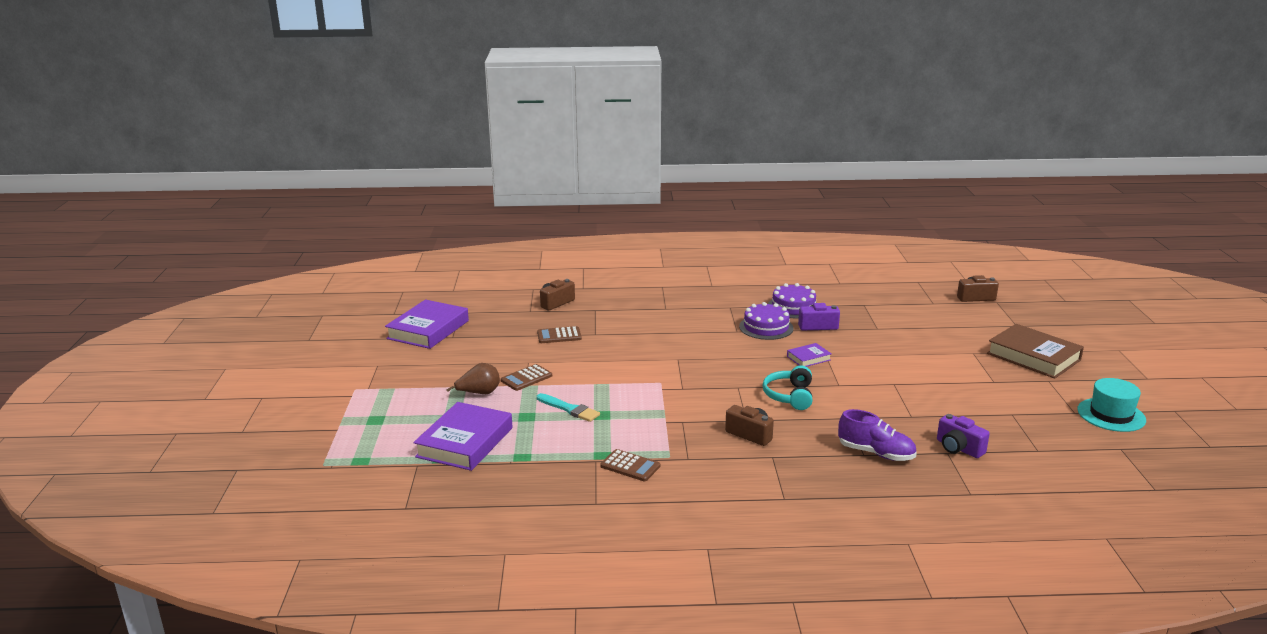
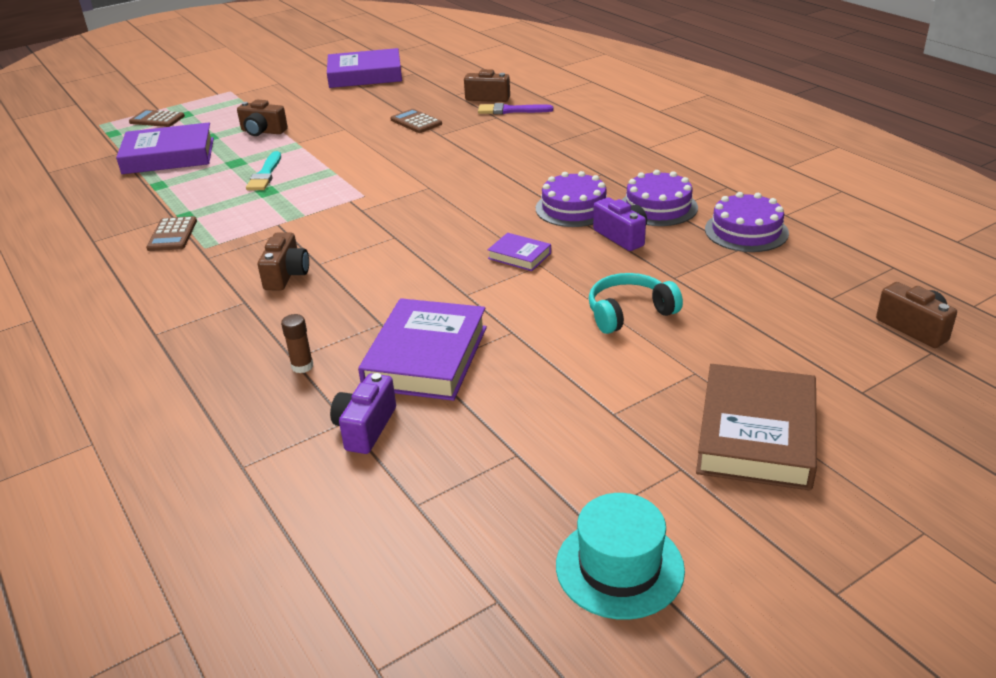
camera: 60 degrees right, 10 degrees up
(479, 393) = (263, 131): brown pear -> brown camera
(526, 378) = (311, 138): brown calculator -> brown calculator (157, 119)
(591, 303) = (511, 110): none -> purple brush
(789, 396) = (403, 272): turquoise headphones -> turquoise headphones (629, 313)
(847, 297) = (746, 231): none -> purple cake
(876, 453) = (302, 366): purple shoe -> brown glue stick
(899, 414) = (426, 357): none -> purple book

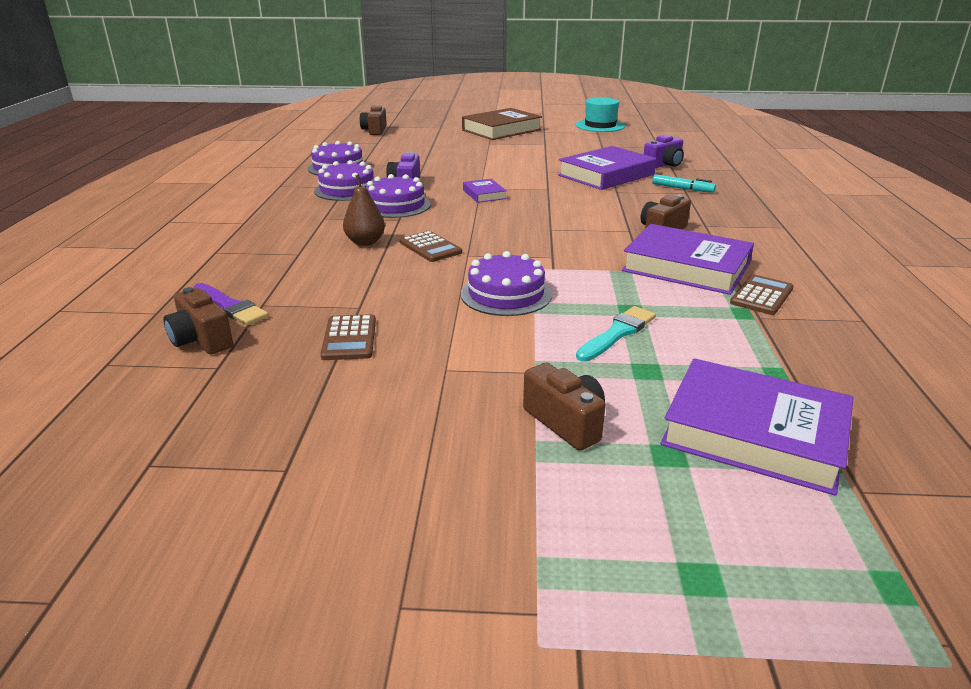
camera: 145 degrees left, 5 degrees down
(157, 119) = (773, 592): brown calculator -> brown calculator (430, 247)
(302, 366) = (682, 189): brown glue stick -> turquoise marker
(361, 171) = (506, 294): none -> purple cake
(365, 75) = (219, 515): purple book -> purple book (686, 267)
(522, 168) = (365, 242): none -> brown pear
(629, 313) = (475, 161): turquoise headphones -> none

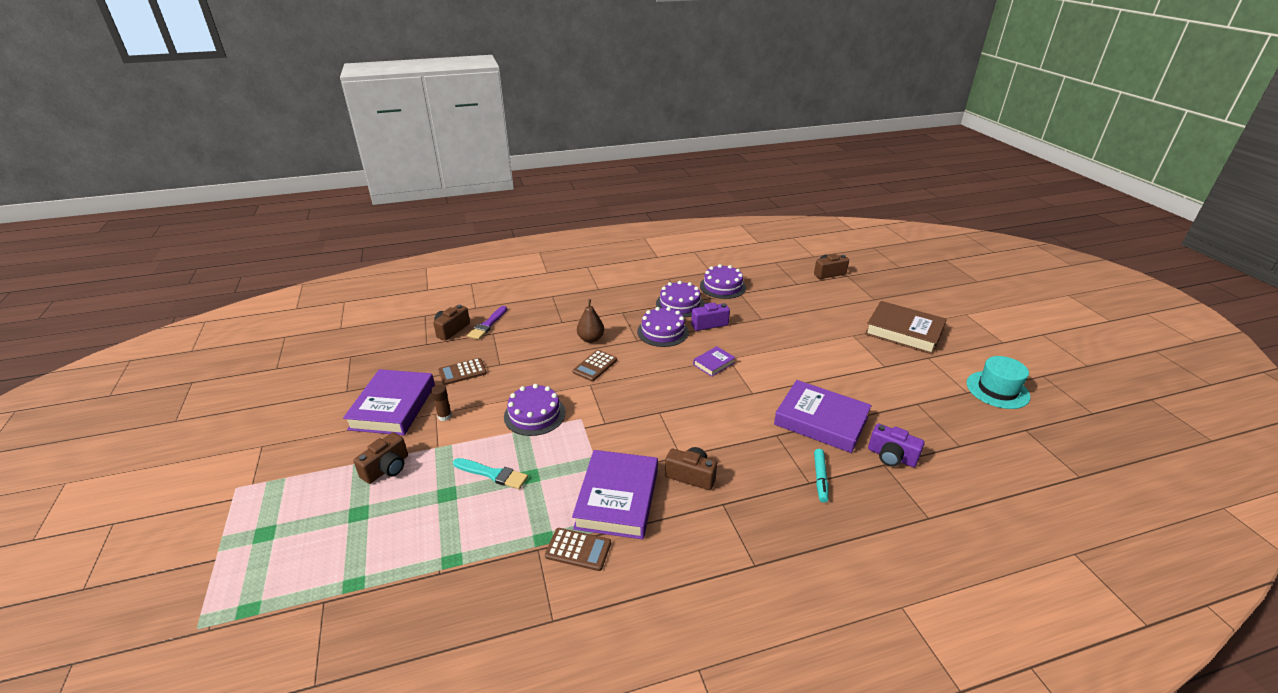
camera: 70 degrees right, 5 degrees up
(460, 361) = (444, 416): none -> brown glue stick
(754, 434) = (379, 550): purple book -> purple book (393, 407)

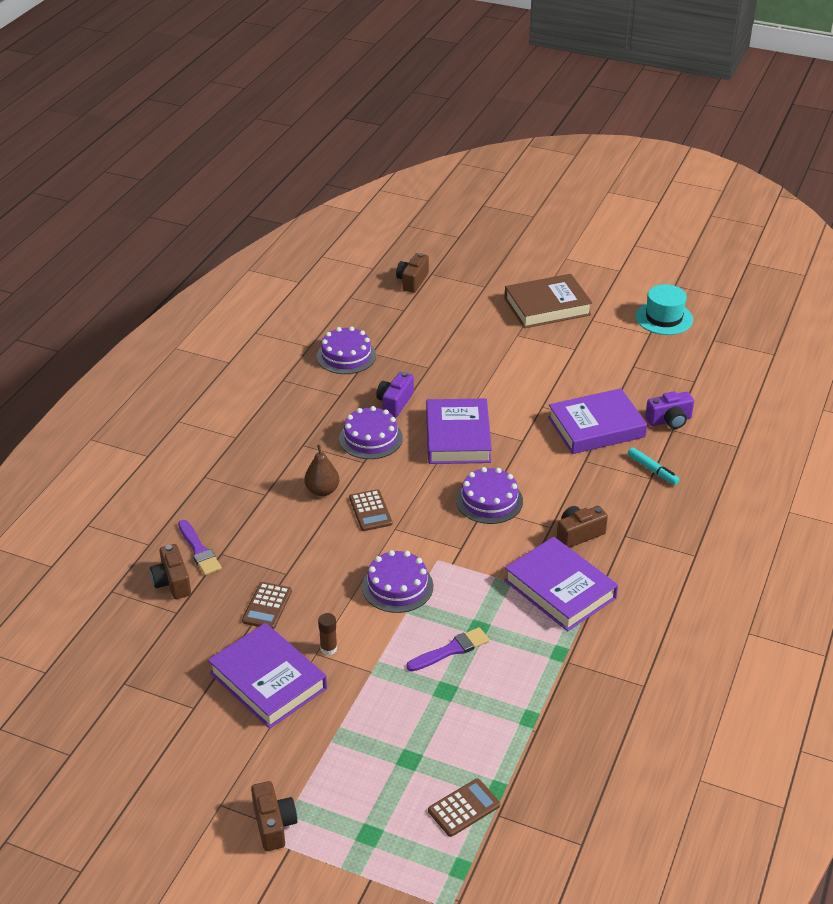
camera: 50 degrees left, 5 degrees up
(387, 468) = (365, 719): brown camera -> brown camera (274, 824)
(493, 474) = (451, 650): turquoise brush -> purple brush
(578, 549) = (591, 639): brown calculator -> brown calculator (464, 808)
(679, 304) = (339, 400): purple cake -> purple cake (489, 500)
(714, 364) = (458, 437): purple book -> purple book, size x2.06

